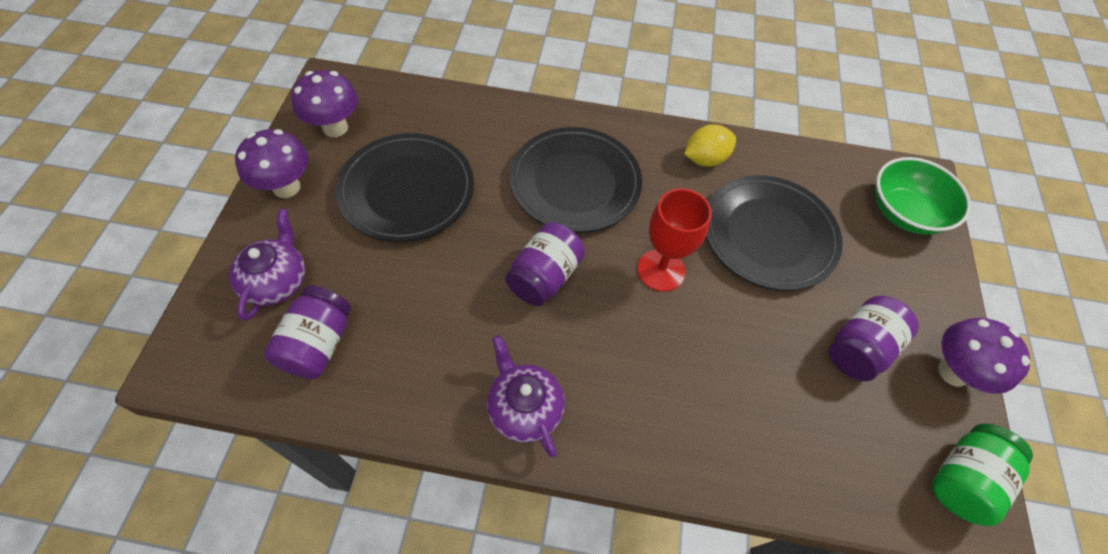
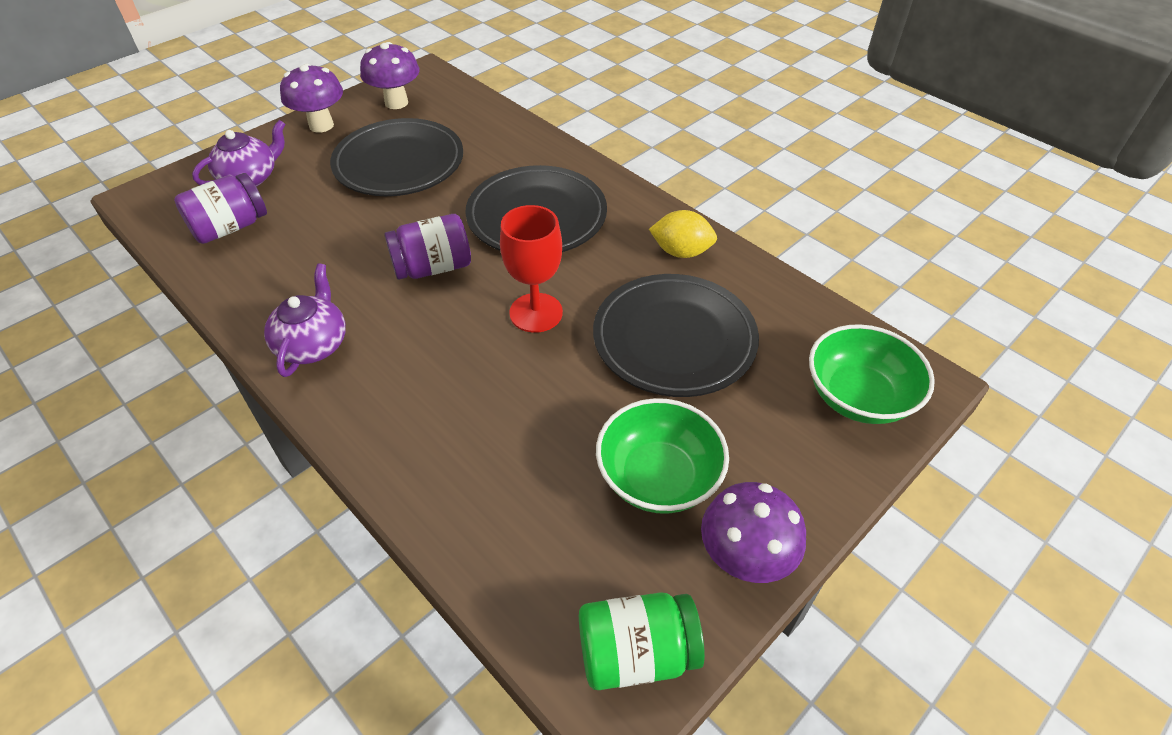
camera: 40 degrees right, 10 degrees down
(859, 348) = (658, 477): purple jar -> green bowl

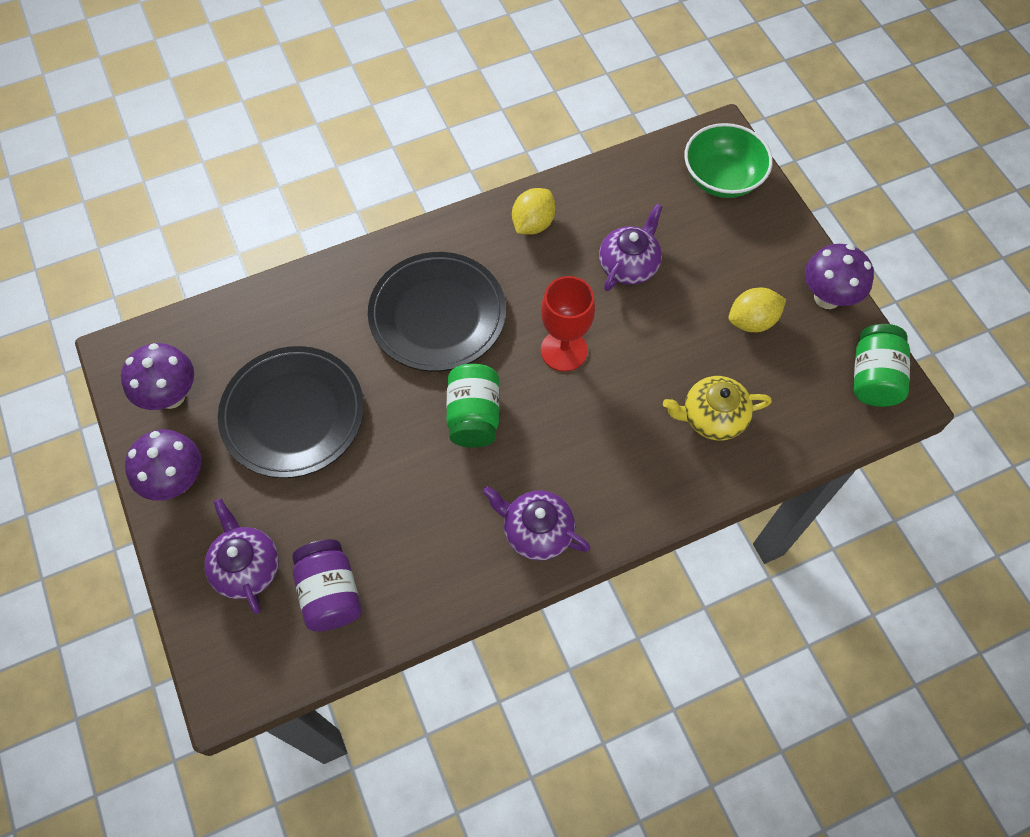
camera: 70 degrees left, 15 degrees up
(433, 267) = (474, 416): purple jar -> green jar
(499, 465) = (712, 417): none -> yellow teapot
(658, 477) = (752, 321): green bowl -> yellow lemon
(674, 339) = (629, 265): black plate -> purple teapot

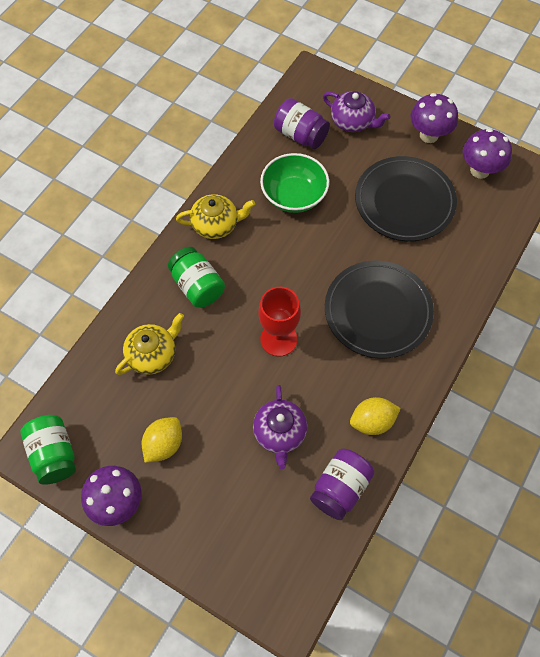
camera: 145 degrees right, 0 degrees up
(474, 416) = (301, 263): green jar -> green jar (197, 286)
(533, 224) = (372, 422): yellow lemon -> yellow lemon turned 75 degrees clockwise
(536, 531) = (216, 224): purple teapot -> yellow teapot
(607, 192) = (340, 488): none -> purple jar
(722, 178) = (260, 566): green bowl -> green bowl (294, 196)

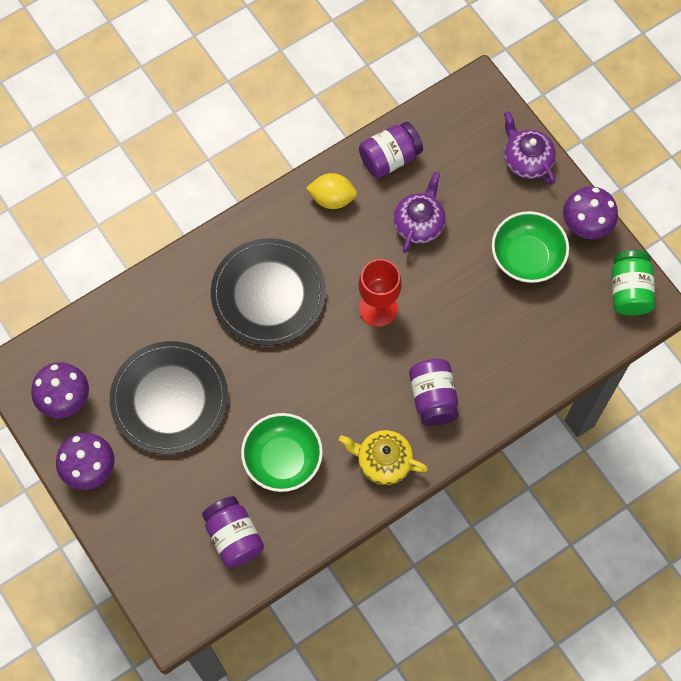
camera: 155 degrees left, 5 degrees up
(153, 354) = (506, 346): yellow teapot -> none
(164, 444) = (527, 257): yellow lemon -> green bowl
(197, 286) = (433, 398): green jar -> purple jar
(353, 122) = (164, 528): purple teapot -> purple teapot (526, 160)

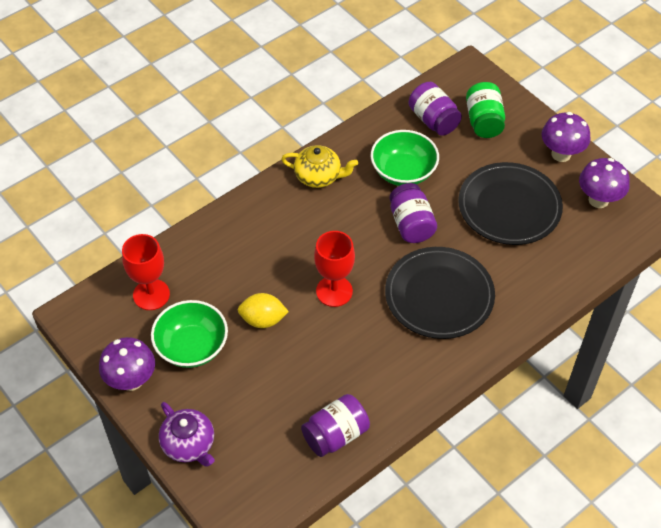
camera: 175 degrees right, 15 degrees down
(332, 198) = (391, 388): yellow lemon -> yellow lemon (263, 320)
(419, 224) = (300, 370): purple teapot -> none
(433, 398) = (279, 224): purple jar -> purple jar (411, 224)
(571, 320) = (151, 294): none -> red goblet
(629, 291) = (93, 324): green jar -> green jar (483, 121)

